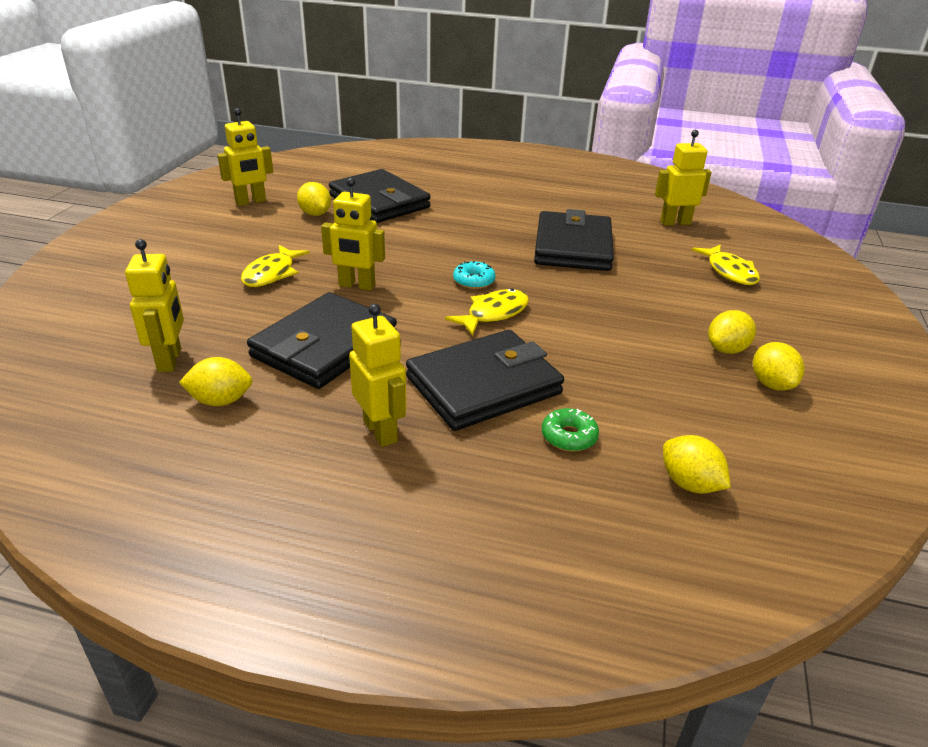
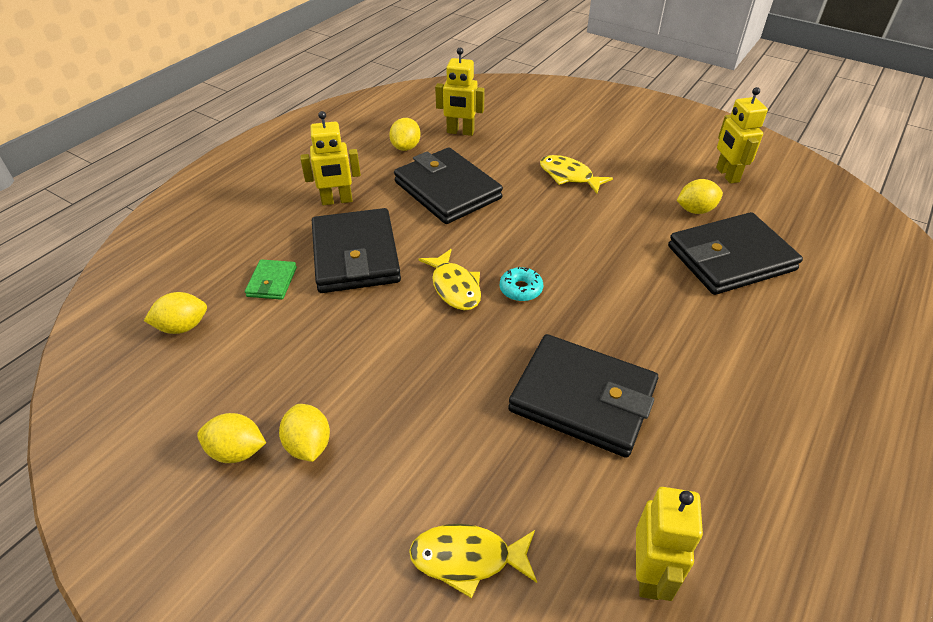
camera: 110 degrees right, 10 degrees up
(356, 285) = (534, 216): yellow robot -> none
(569, 436) = (272, 282): green donut -> green wallet

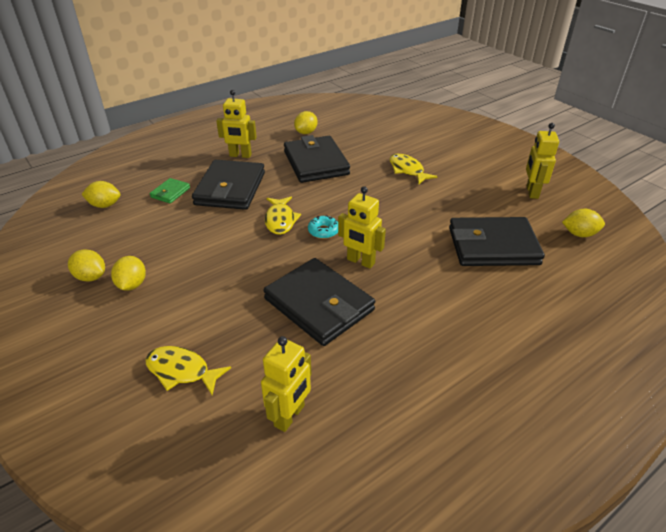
camera: 20 degrees right, 5 degrees down
(460, 132) = (349, 129): yellow robot -> yellow robot (360, 261)
(695, 210) = (488, 210): yellow lemon -> yellow lemon (579, 234)

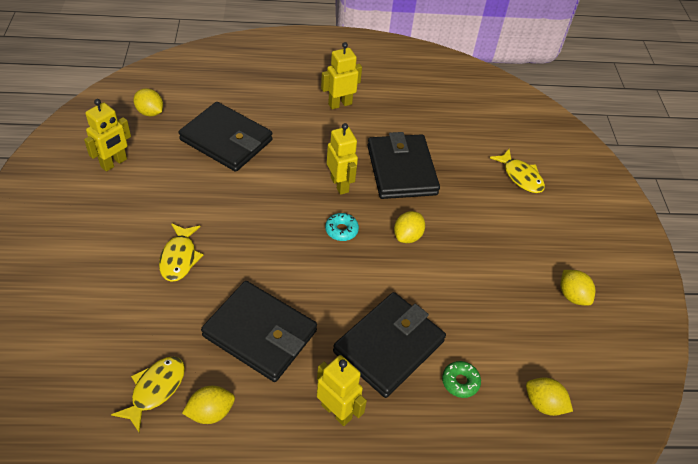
camera: 150 degrees left, 10 degrees up
(132, 284) = (537, 266): yellow lemon -> yellow lemon (407, 236)
(170, 192) = (460, 382): green wallet -> green donut
(280, 220) = (369, 266): yellow fish -> yellow fish (155, 390)
(290, 416) = (468, 121): yellow robot -> yellow robot (340, 104)
(316, 163) = (260, 333): black wallet -> black wallet turned 75 degrees counterclockwise

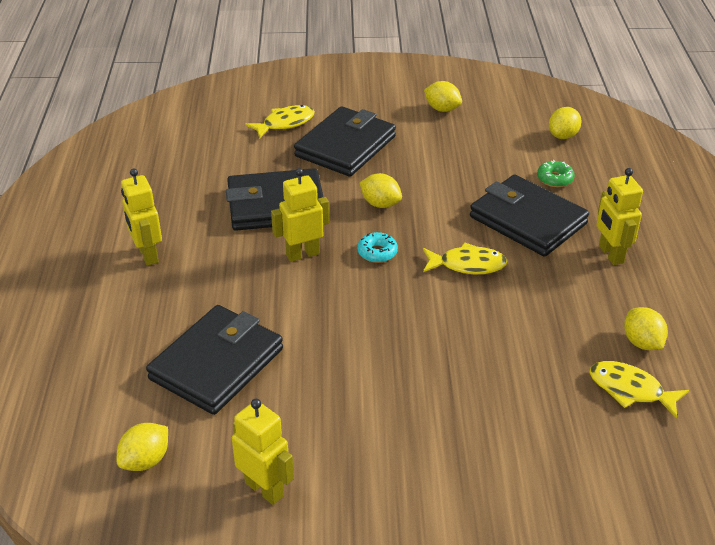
camera: 85 degrees left, 10 degrees down
(179, 258) = (440, 391): yellow fish -> yellow fish (467, 265)
(260, 333) = (535, 311): black wallet -> black wallet (345, 146)
(336, 411) = (610, 254): yellow robot -> yellow robot turned 60 degrees counterclockwise
(572, 296) = (442, 109): yellow lemon -> yellow lemon turned 60 degrees clockwise

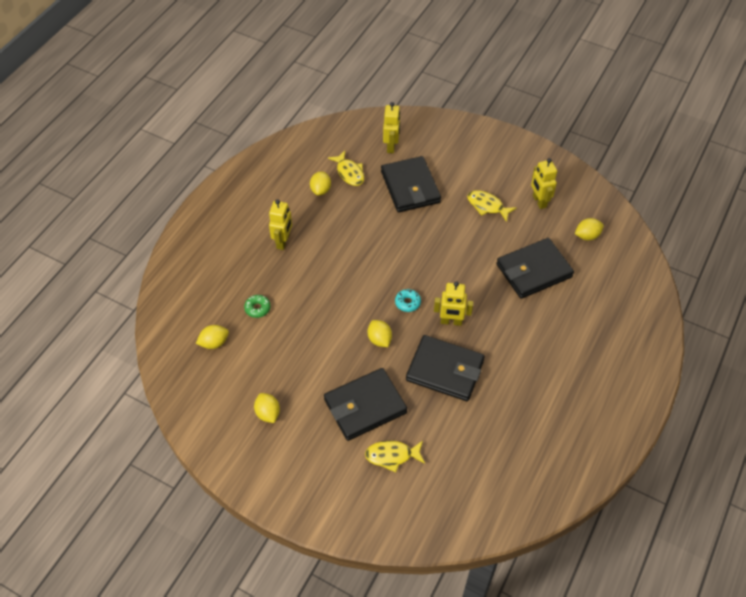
camera: 150 degrees left, 15 degrees up
(147, 255) = (544, 365): yellow robot -> yellow robot (391, 146)
(467, 265) = (364, 271): yellow fish -> yellow fish (487, 206)
(527, 220) = (304, 285): black wallet -> black wallet (410, 187)

